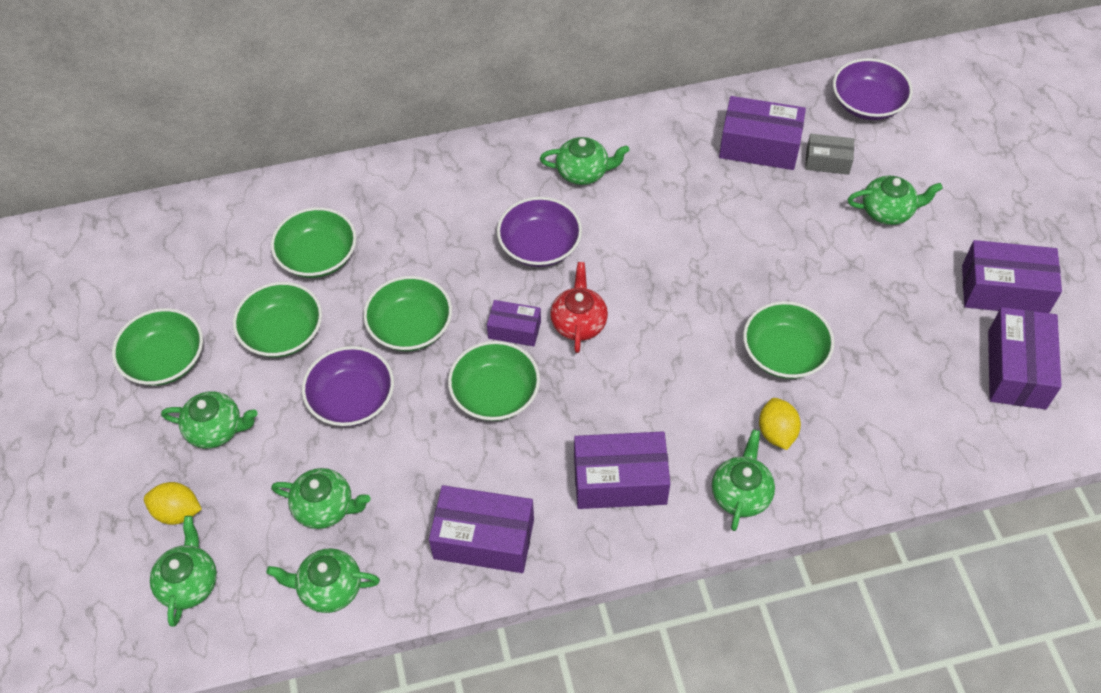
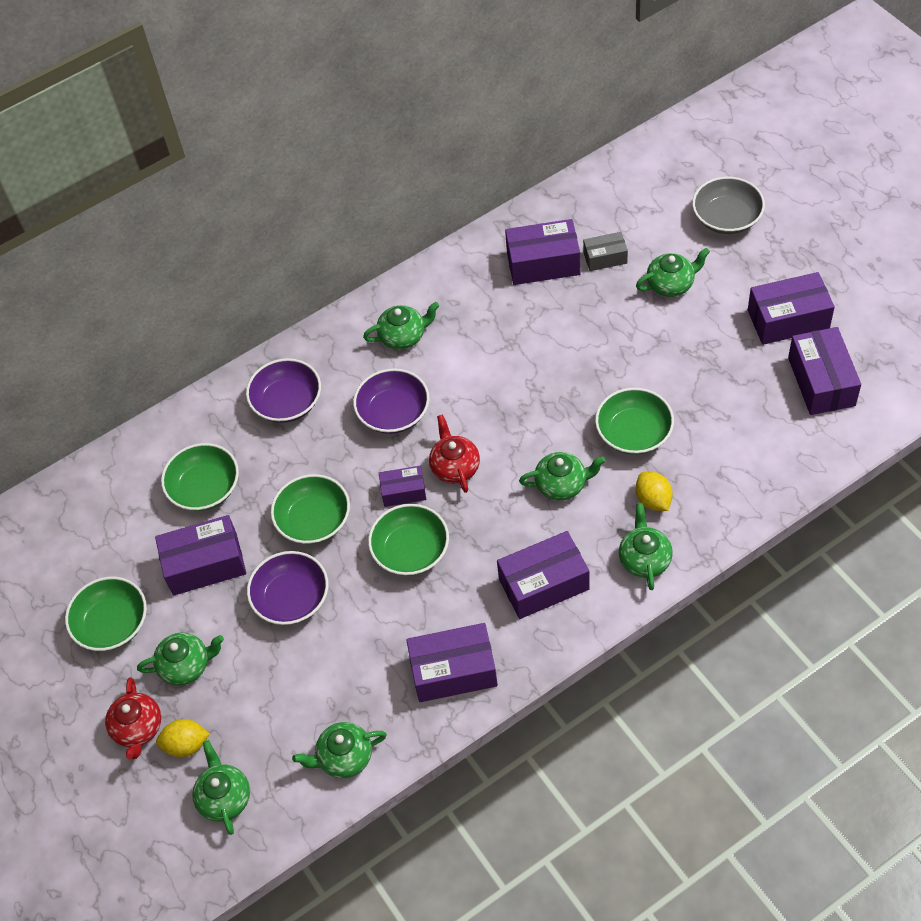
camera: 15 degrees left, 0 degrees up
(139, 476) = (138, 728): none -> red teapot
(282, 333) = (205, 564): green bowl -> purple box
(325, 507) = (310, 694): green teapot -> green teapot (562, 484)
(867, 104) = (618, 196): purple bowl -> purple bowl (287, 402)
(976, 162) = (726, 218): none -> grey bowl

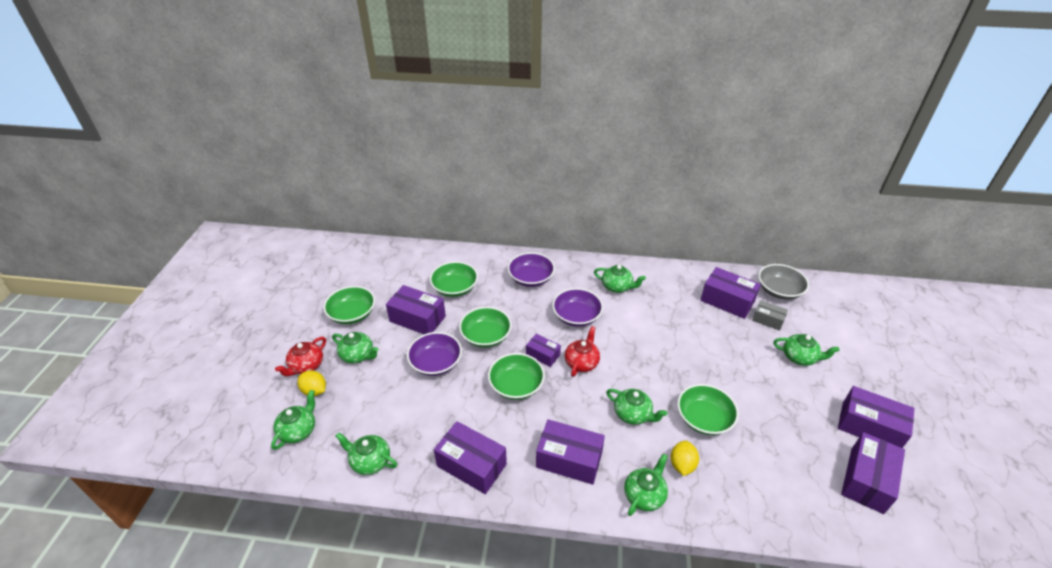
camera: 35 degrees right, 15 degrees down
(726, 218) = (868, 346): grey bowl -> grey bowl (779, 290)

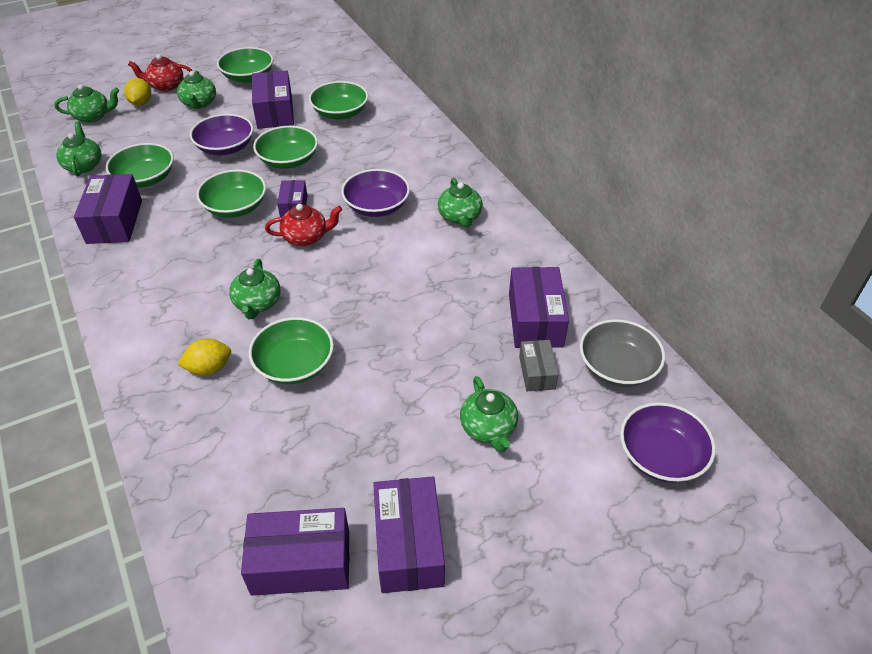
camera: 55 degrees right, 5 degrees up
(430, 425) = (145, 178): none -> green bowl
(531, 278) = (406, 151): purple bowl -> purple bowl (661, 456)
(569, 459) = (161, 280): purple box -> none
(644, 495) = (148, 352): green teapot -> none

